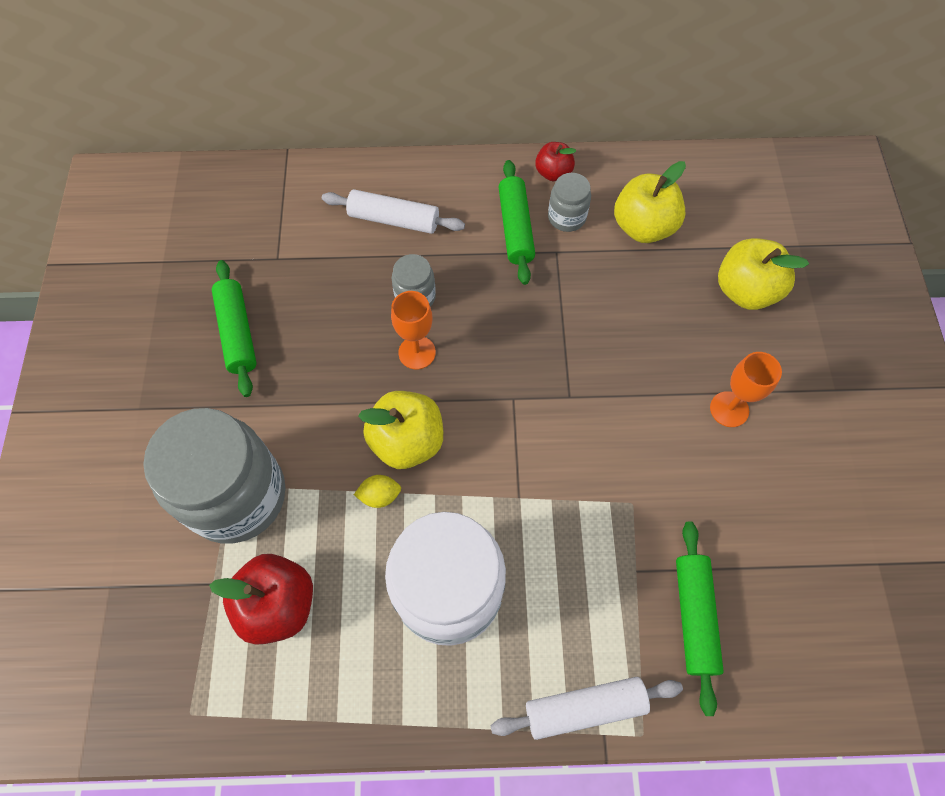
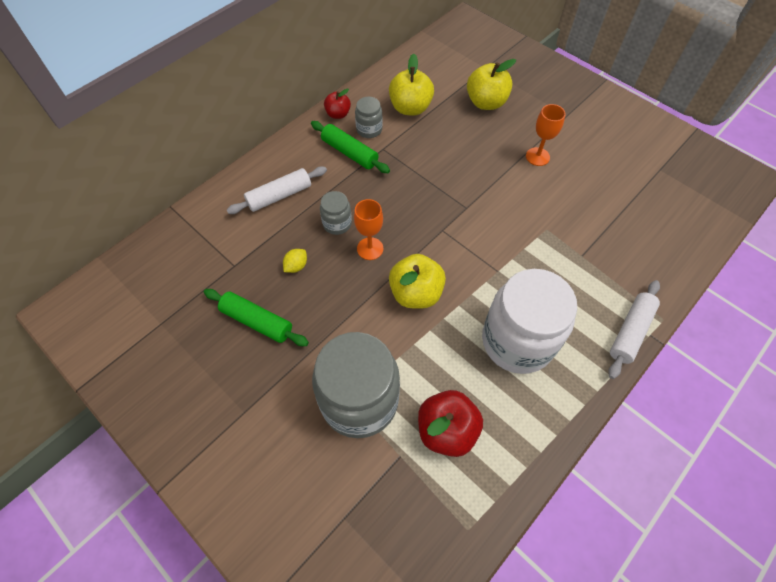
camera: 45 degrees left, 5 degrees down
(380, 495) = (433, 330): yellow lemon -> yellow lemon (296, 266)
(693, 616) = (624, 252): green rolling pin -> none

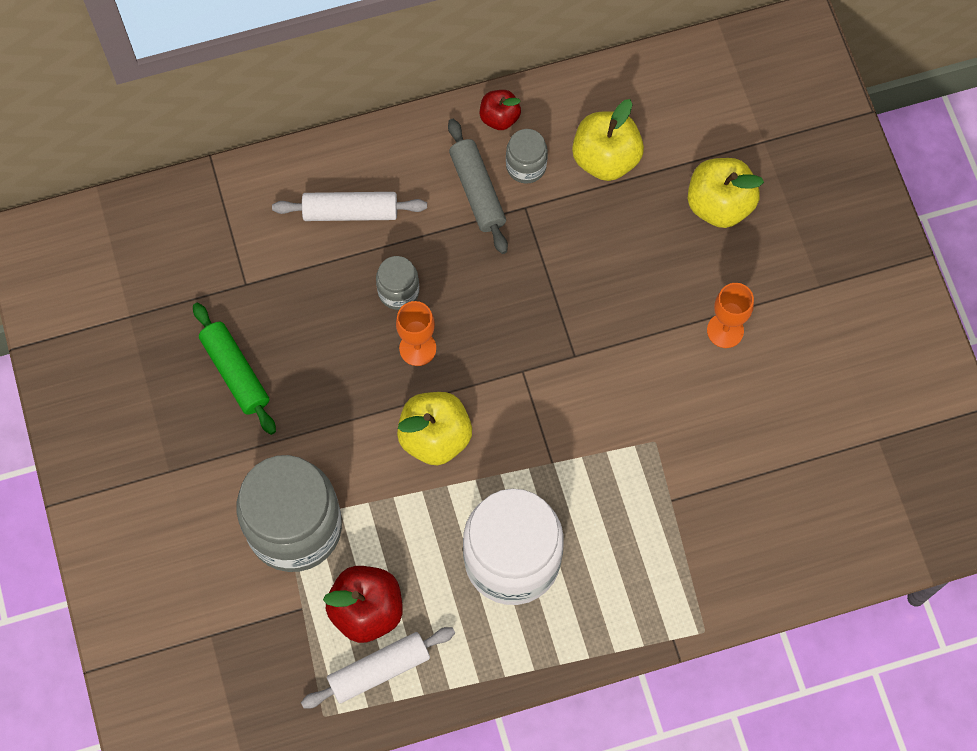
camera: 30 degrees right, 10 degrees up
(296, 266) = (317, 324): yellow lemon -> none
(350, 153) = (477, 191): green rolling pin -> grey rolling pin
(630, 331) = (652, 623): white rolling pin -> white rolling pin (379, 669)

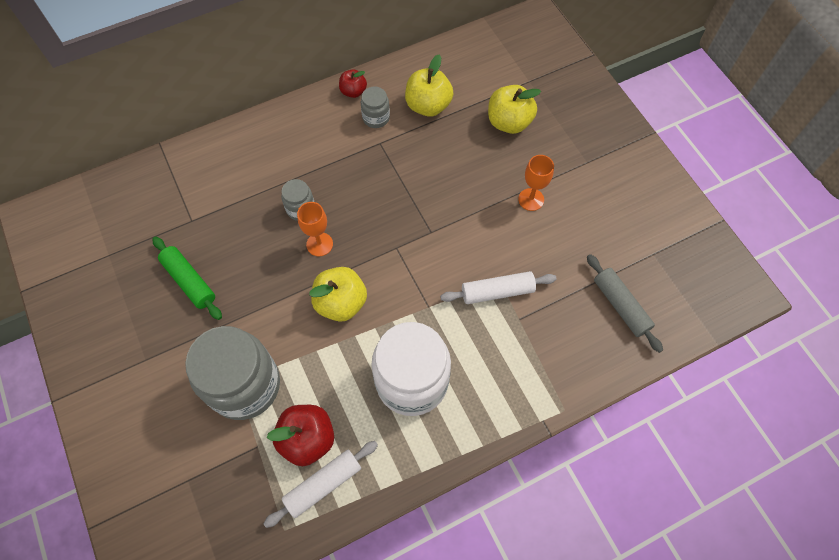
camera: 10 degrees left, 5 degrees down
(350, 212) = (260, 163): white rolling pin -> white rolling pin (497, 292)
(477, 191) = (346, 137): grey rolling pin -> grey rolling pin (621, 306)

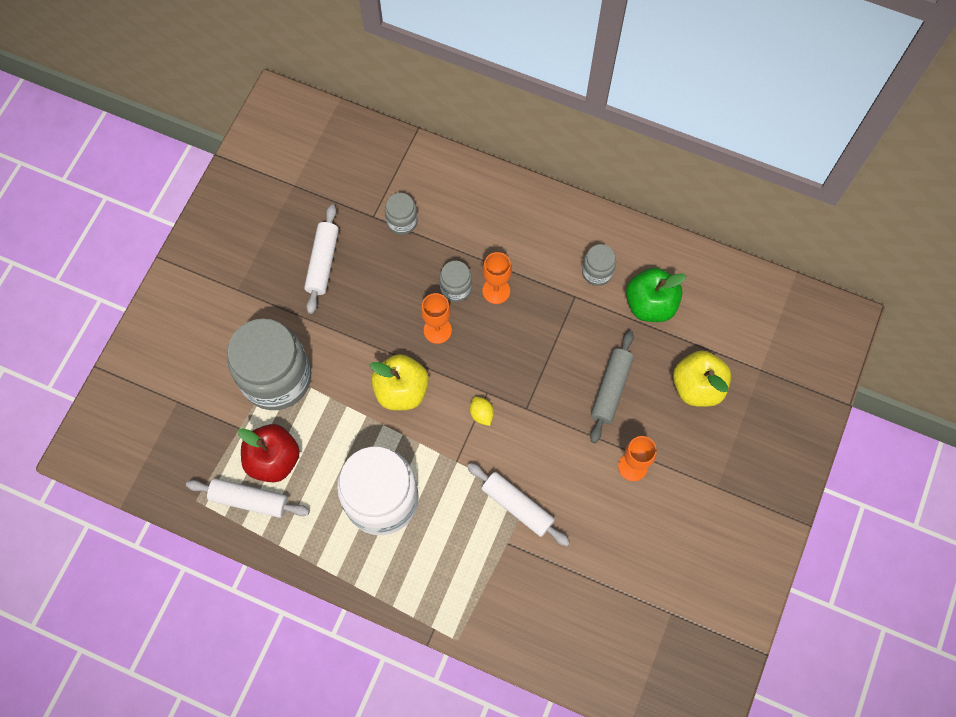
camera: 50 degrees right, 5 degrees up
(189, 281) = (323, 262): green rolling pin -> white rolling pin
(216, 205) = (402, 221): none -> grey jar
(328, 186) = (496, 291): none -> orange goblet
(353, 91) = (606, 231): red apple -> none
(408, 263) = (481, 414): none -> yellow lemon
(428, 106) = (650, 304): yellow apple -> green apple
(621, 306) = (593, 620): grey rolling pin -> grey rolling pin (611, 389)

